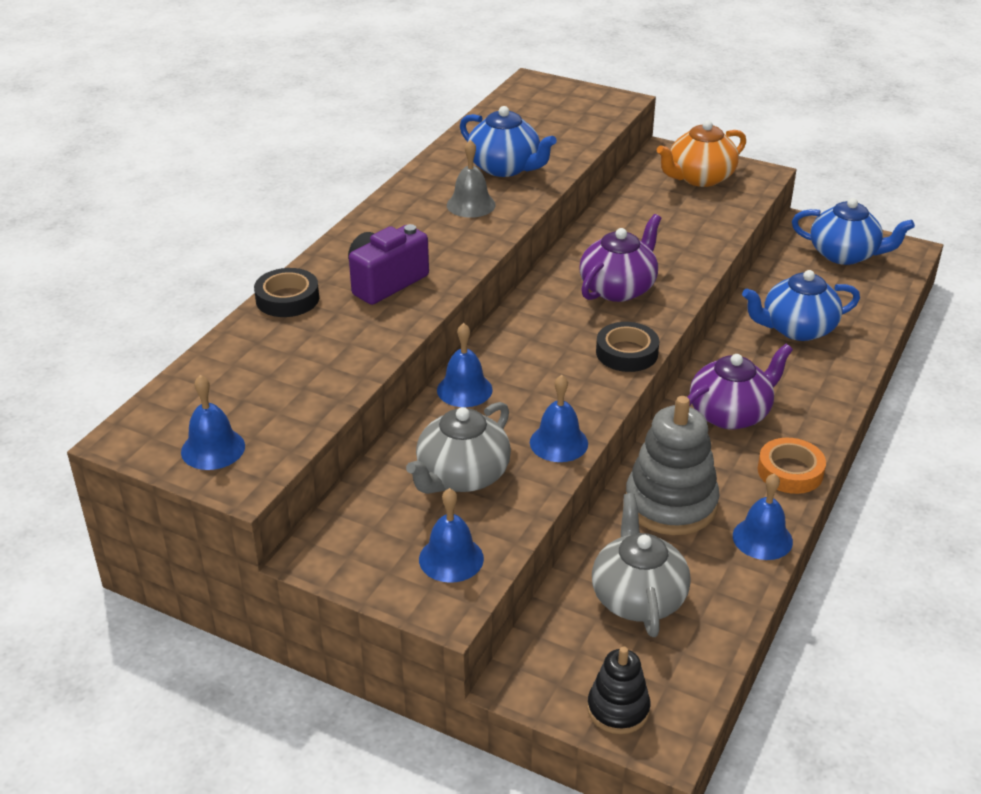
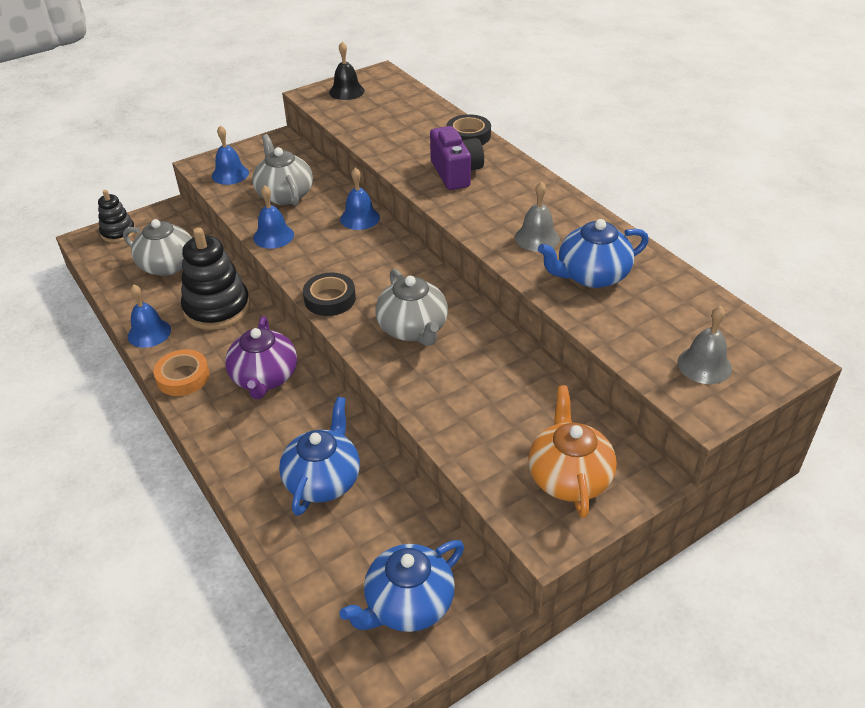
camera: 120 degrees right, 5 degrees up
(213, 449) = (346, 91): blue bell -> black bell
(572, 108) = (704, 365): none -> grey bell
(618, 288) = (413, 329): purple teapot -> grey teapot
(671, 504) = (217, 308): grey stacking toy -> black stacking toy

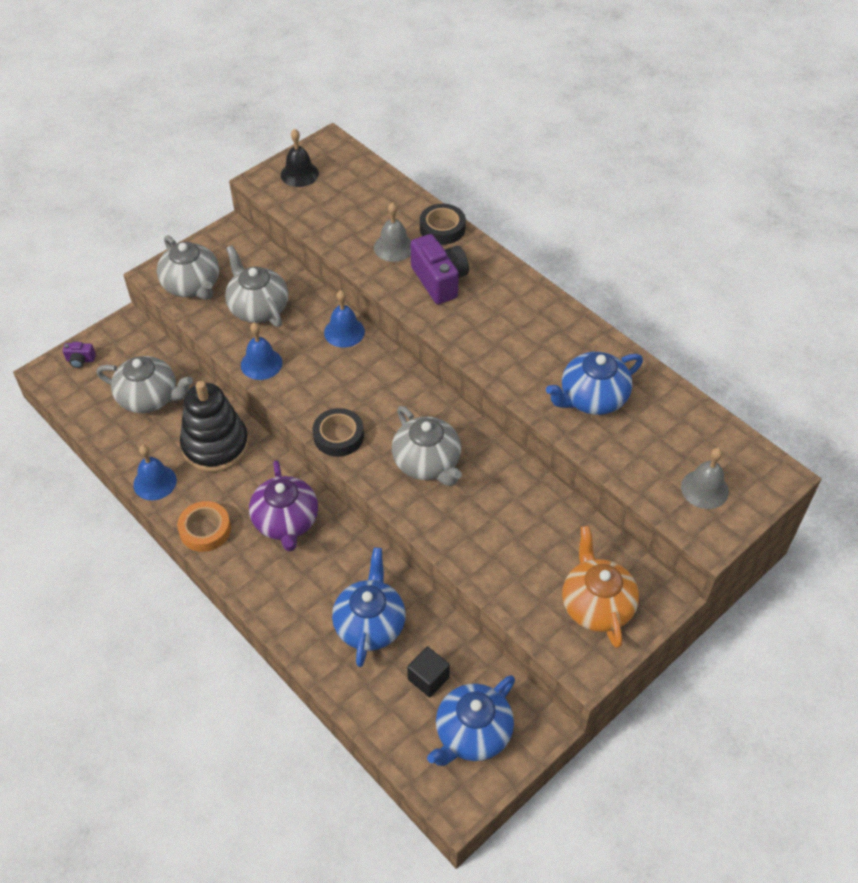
camera: 10 degrees left, 10 degrees up
(118, 232) = (80, 360): black stacking toy -> purple camera
(230, 174) = (192, 285): blue bell -> grey teapot
(372, 540) = (428, 678): none -> black cube
(537, 238) = (534, 357): grey bell -> grey bell (393, 247)

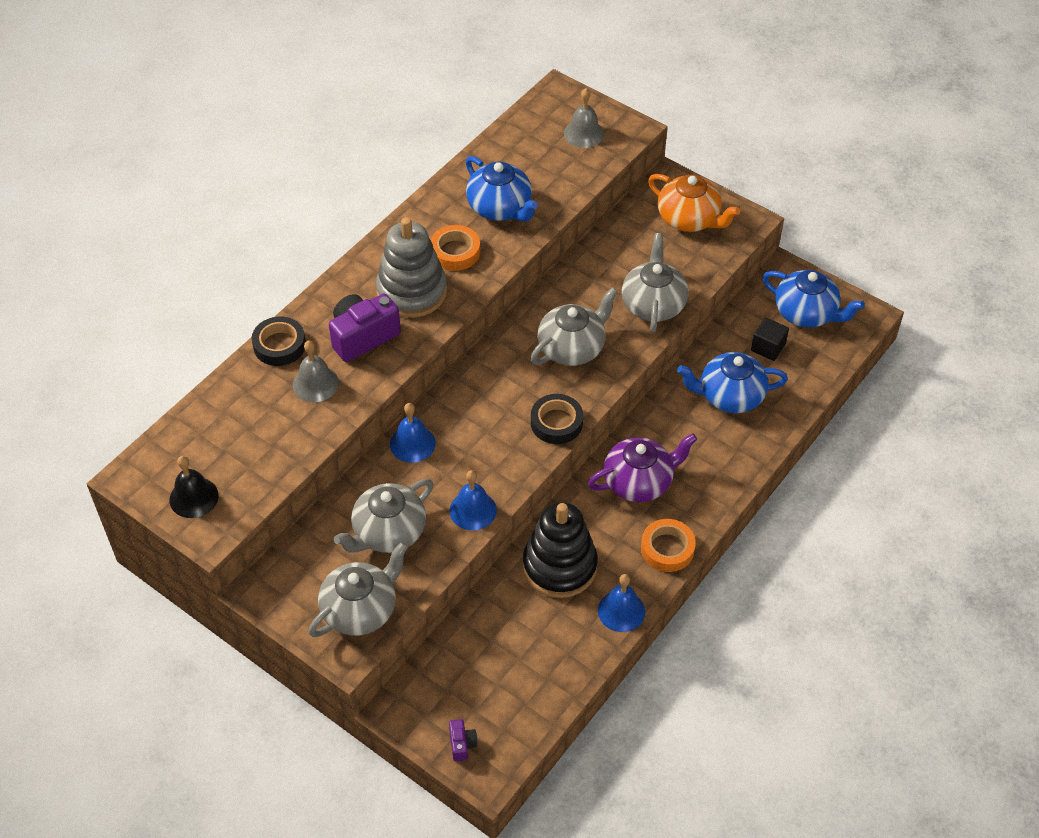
camera: 100 degrees left, 0 degrees up
(149, 398) = (506, 650): grey teapot -> grey teapot (653, 304)
(488, 318) = (412, 291): none -> grey stacking toy
(534, 355) = (455, 252): none -> orange tape
(596, 605) = (689, 219): orange teapot -> orange teapot turned 120 degrees counterclockwise

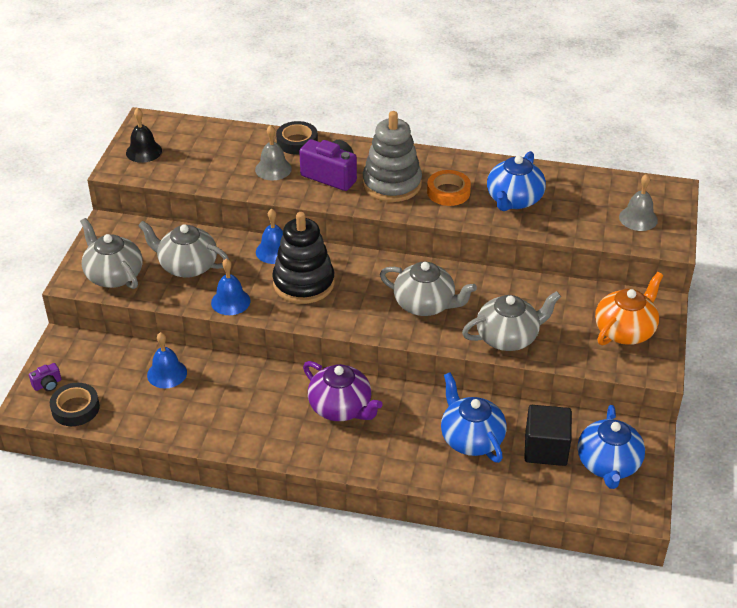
camera: 65 degrees right, 10 degrees down
(361, 609) = (114, 275): grey teapot -> grey teapot turned 150 degrees counterclockwise
(556, 423) = (342, 319): black tape -> black tape (75, 408)
(559, 566) = (231, 386): black stacking toy -> black stacking toy (303, 283)
(621, 611) = (207, 436): blue bell -> blue bell (167, 373)
(667, 549) = (283, 446): orange tape -> none
(689, 219) = (625, 331): orange teapot -> orange teapot turned 150 degrees counterclockwise
(768, 347) = (545, 449): black cube -> black cube, size x1.57

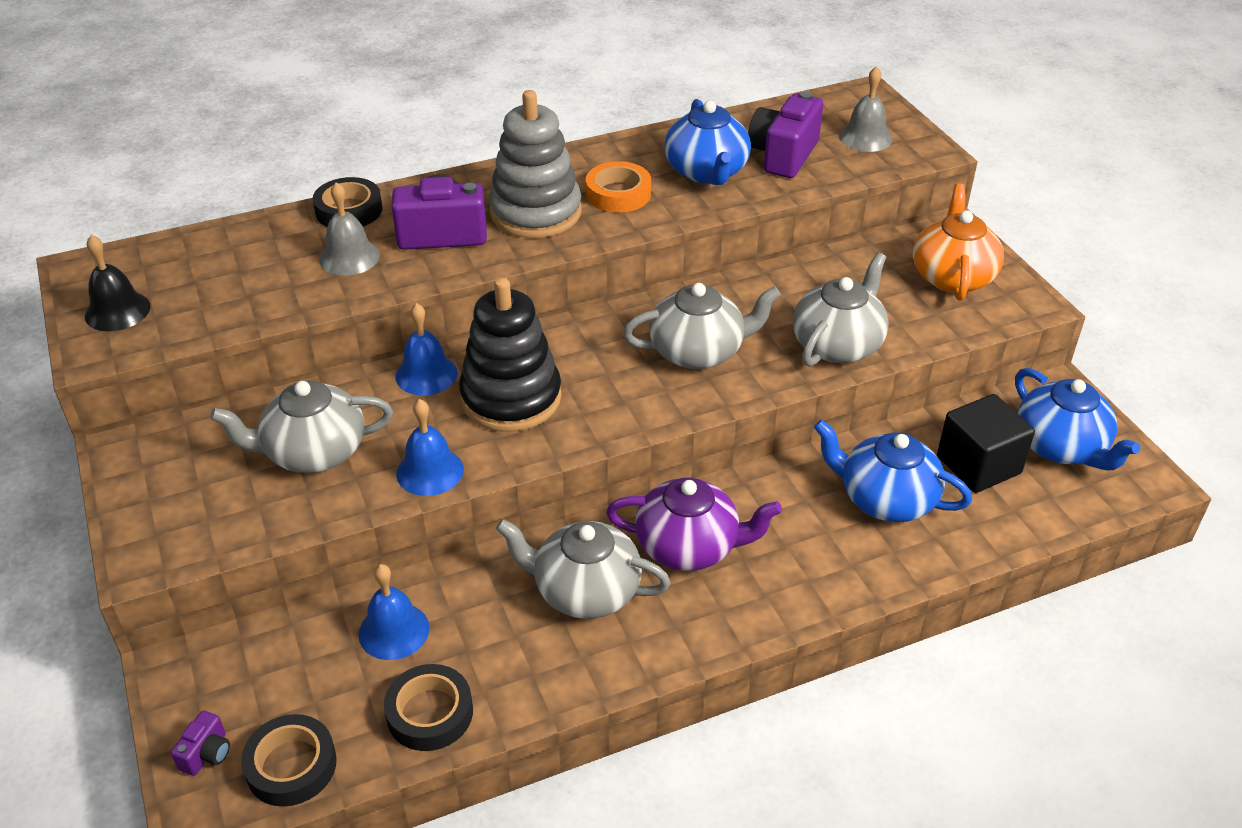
camera: 35 degrees left, 0 degrees up
(114, 275) = (204, 520): grey teapot -> grey teapot (585, 590)
(150, 418) = (430, 713): none -> black tape
(572, 208) = (783, 155): none -> purple camera

